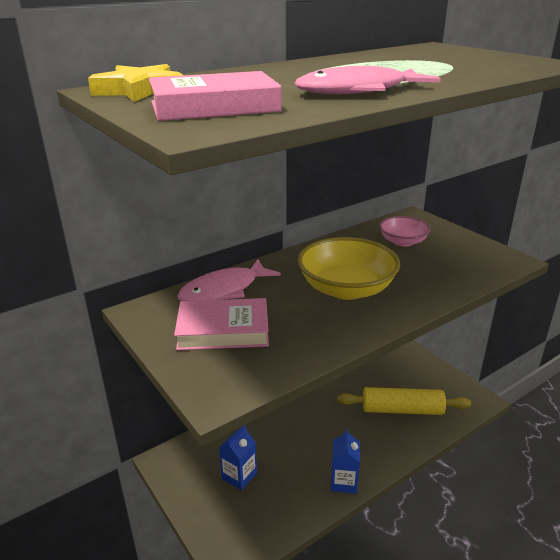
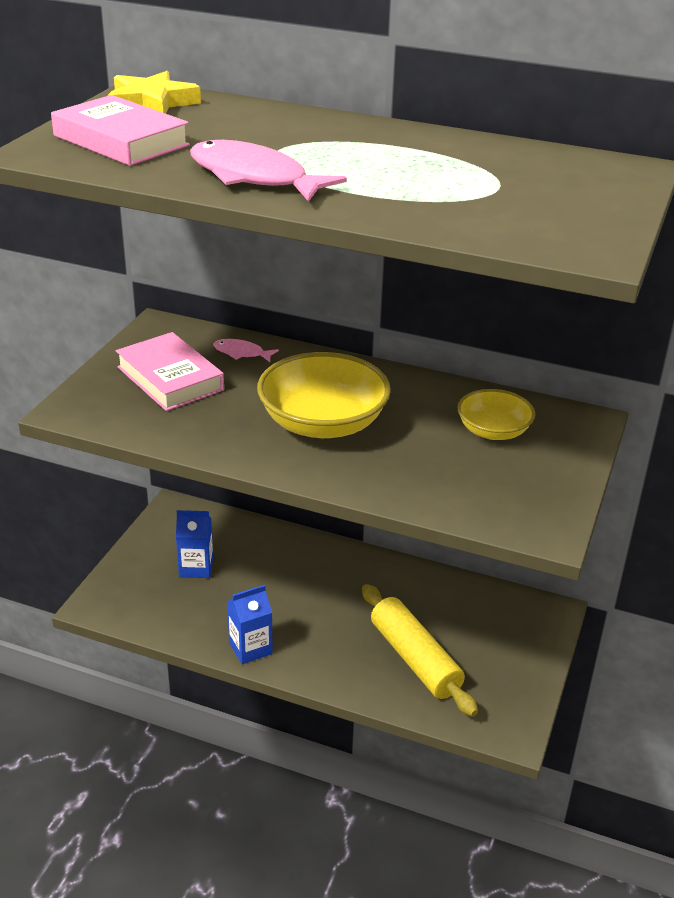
camera: 55 degrees right, 5 degrees up
(224, 290) = (241, 353): pink fish -> pink fish, size x0.51
(403, 242) = (493, 431): pink bowl -> yellow bowl

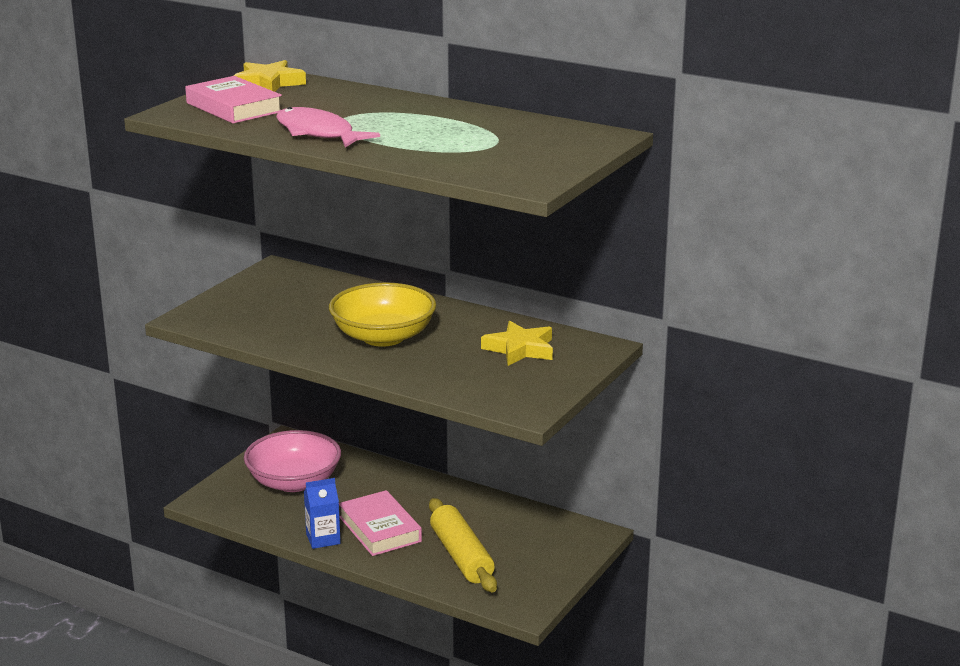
camera: 10 degrees right, 10 degrees down
(170, 378) = (272, 302): pink book -> pink book (380, 529)
(196, 567) = (294, 482): blue carton -> pink bowl
(241, 353) = (337, 288): pink fish -> none
(493, 431) = (520, 349): yellow bowl -> yellow star

